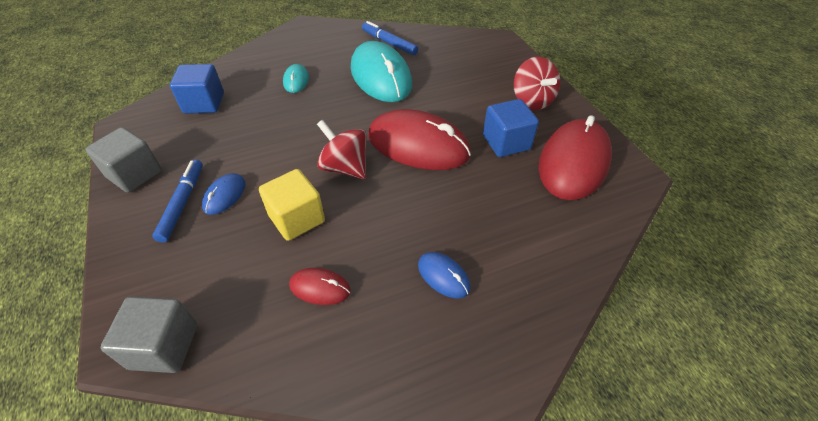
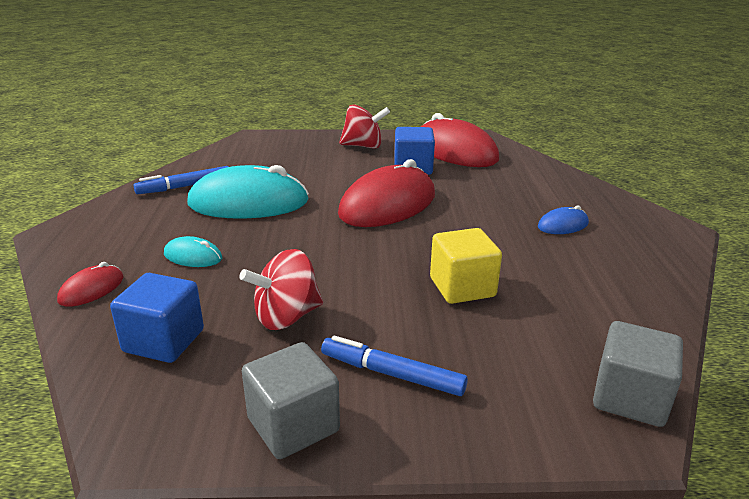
camera: 70 degrees left, 20 degrees down
(224, 195) = (396, 336): blue mouse -> none
(320, 288) = (564, 286): red mouse -> red mouse (91, 289)
(345, 167) = (396, 248): red spinning top -> red spinning top (286, 317)

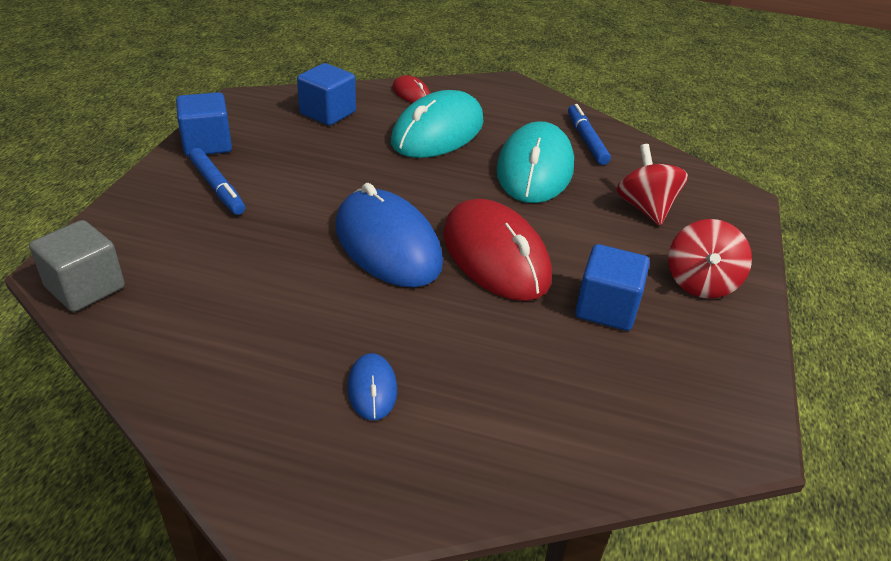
camera: 105 degrees right, 10 degrees up
(193, 256) = (438, 132): turquoise mouse -> turquoise mouse, size x2.20
(286, 317) = (320, 159): red spinning top -> red spinning top (645, 208)
(293, 425) = (207, 144): grey cube -> blue cube
(392, 374) = (217, 187): blue marker -> blue marker turned 105 degrees clockwise
(410, 247) = (387, 244): none -> blue mouse
(455, 151) = (671, 377): red mouse -> none
(462, 287) = (295, 254): yellow cube -> none

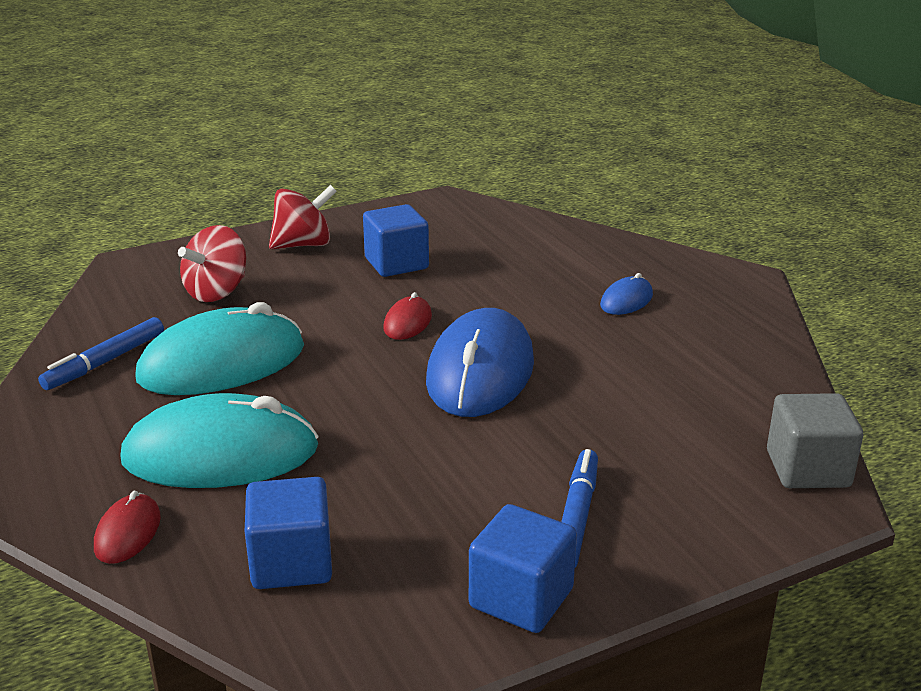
camera: 130 degrees left, 10 degrees down
(495, 256) = (408, 322): red mouse -> red mouse, size x0.45

